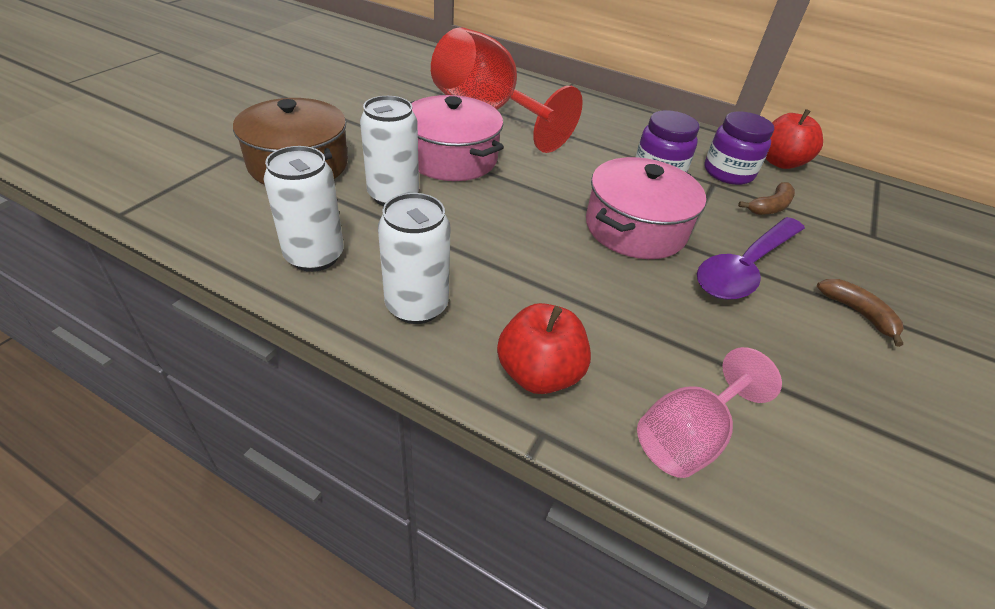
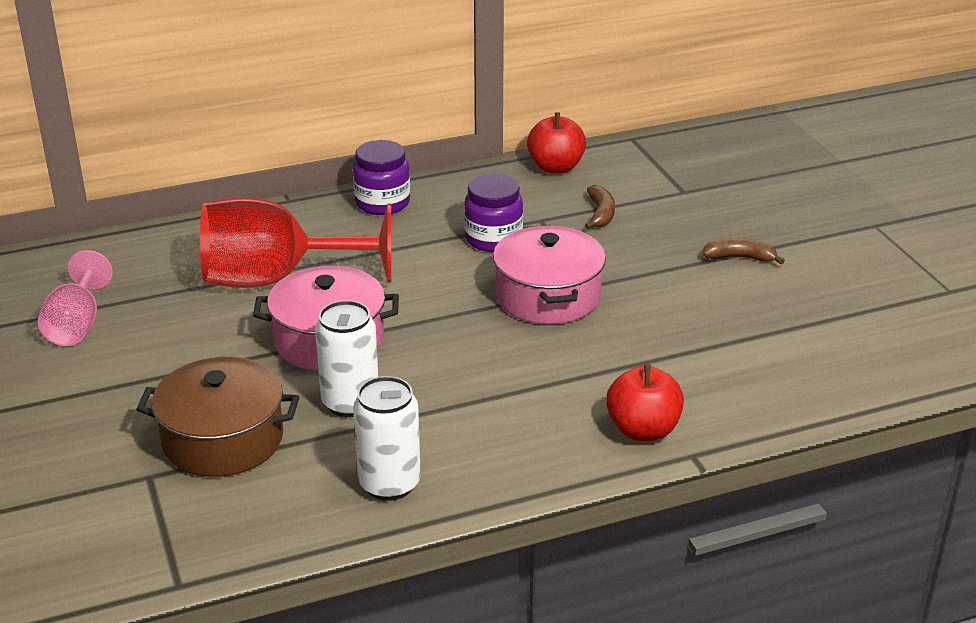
camera: 45 degrees left, 10 degrees down
(417, 306) = (514, 454): white can -> none
(688, 436) = (754, 397): pink goblet -> pink goblet (77, 325)
(728, 173) = (536, 203): purple jar -> purple jar (382, 203)
(745, 268) = (648, 274): purple spoon -> none

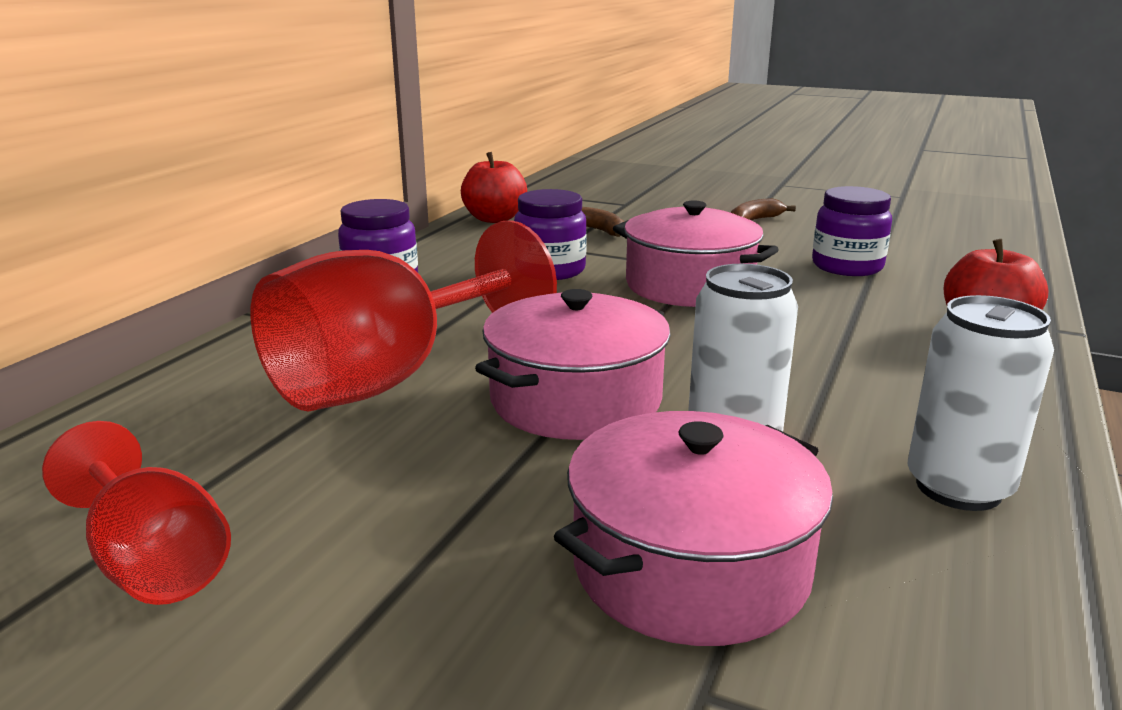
camera: 45 degrees left, 10 degrees down
(77, 325) = (153, 561): pink goblet -> red goblet
(223, 439) = (690, 567): brown pot -> pink pot
(692, 336) = (847, 266): none -> purple jar

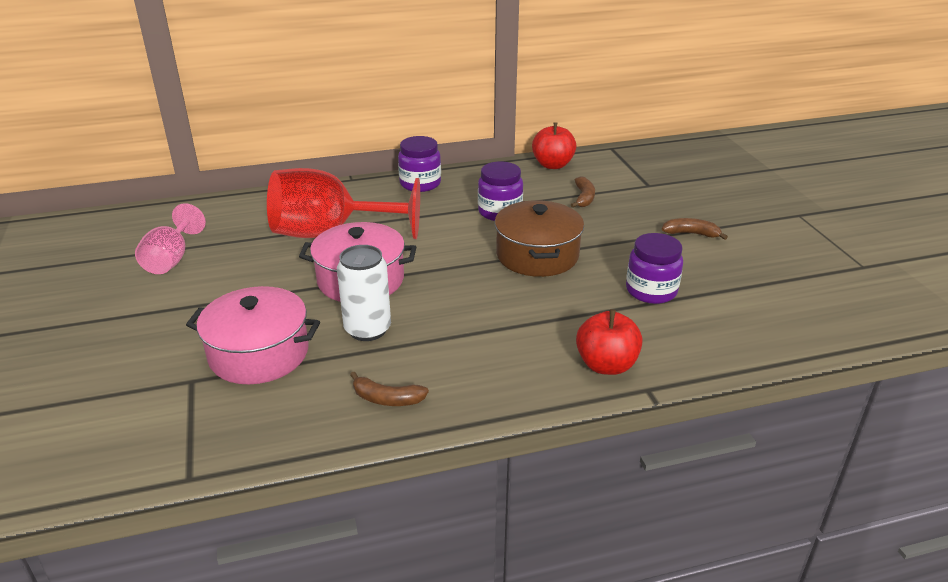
camera: 50 degrees right, 10 degrees up
(153, 561) = (171, 259): red goblet -> pink goblet
(689, 286) = (537, 255): pink pot -> brown pot
(958, 487) = (387, 399): white can -> brown banana

